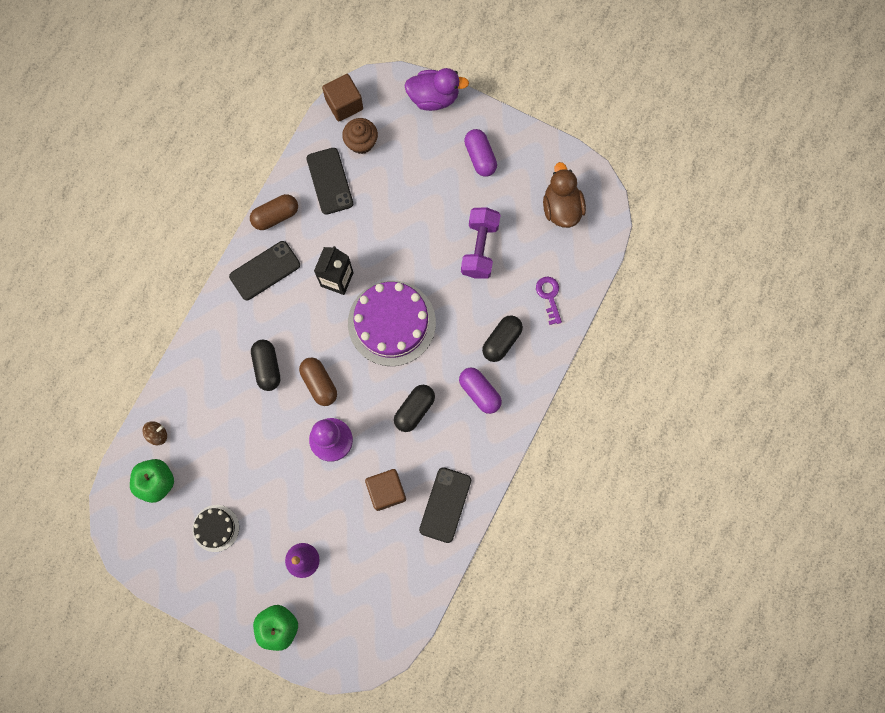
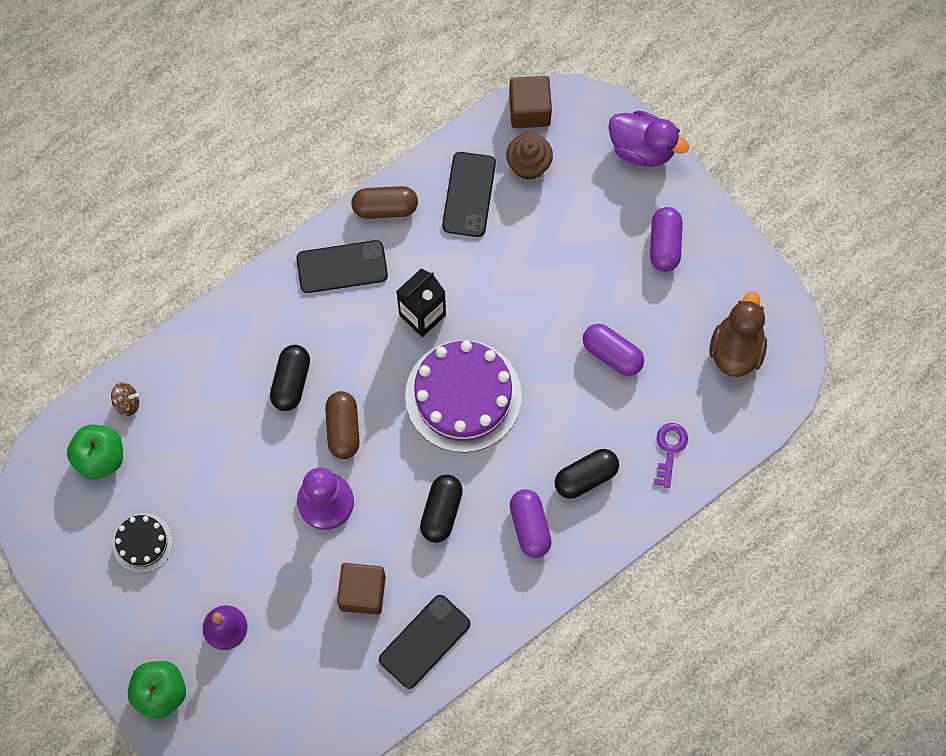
camera: 25 degrees right, 5 degrees down
(414, 410) = (441, 512): black capsule -> black capsule turned 45 degrees counterclockwise
(480, 248) = (612, 354): purple dumbbell -> purple capsule

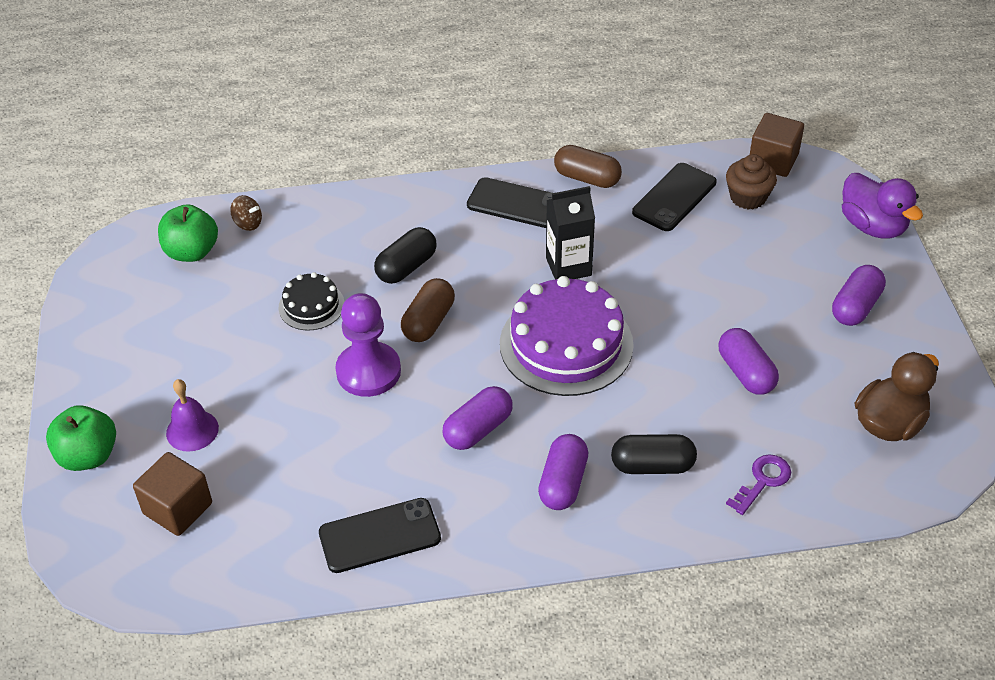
camera: 30 degrees right, 25 degrees down
(142, 543) = (174, 329): black cake -> black cake (311, 306)
(362, 592) = (348, 462): brown cube -> brown cube (178, 508)
(441, 512) = (478, 429): black capsule -> purple capsule

